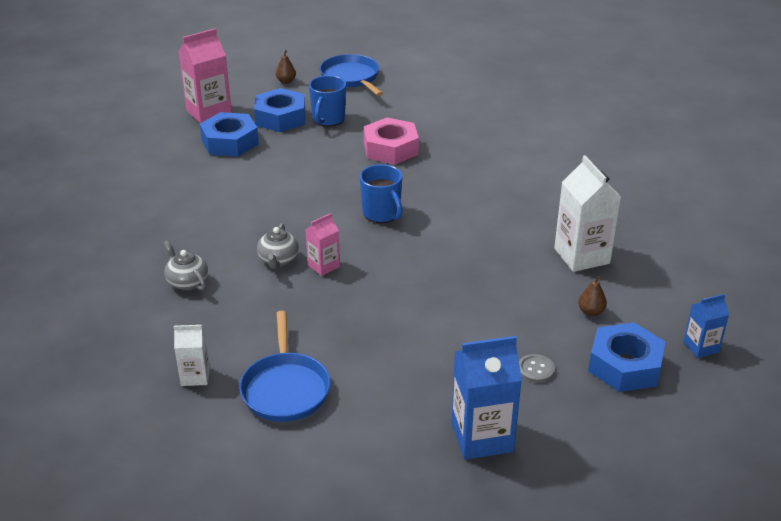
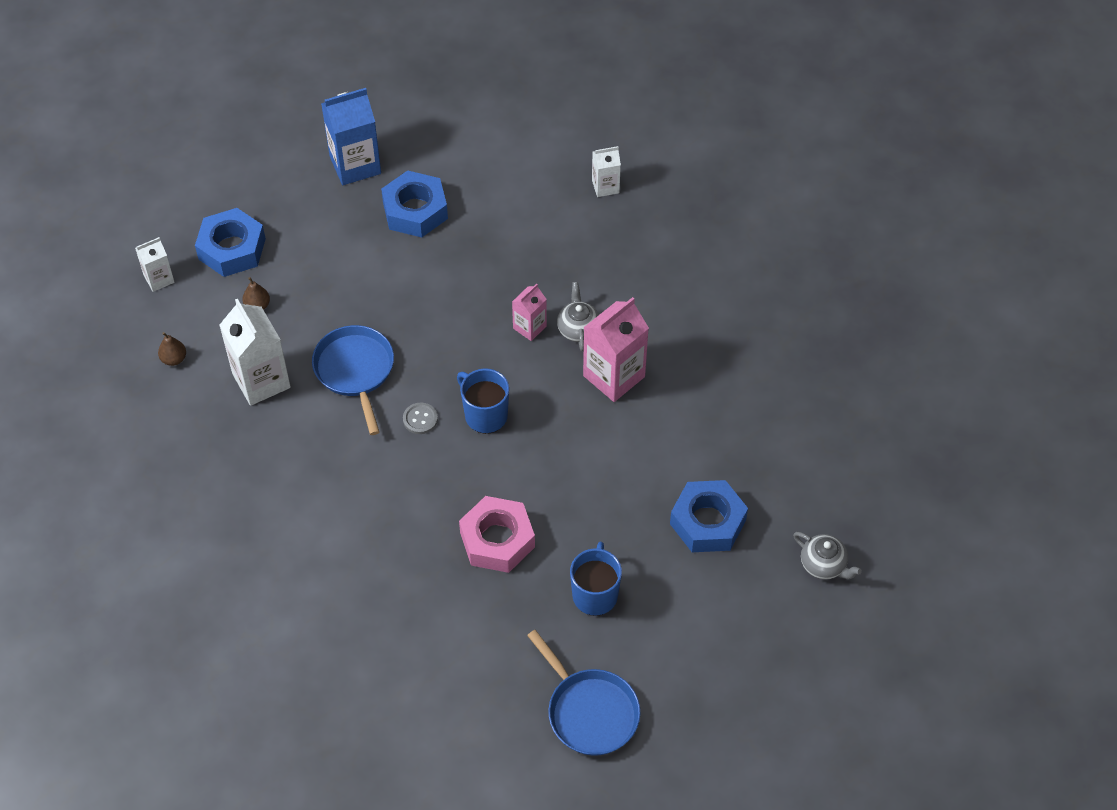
camera: 170 degrees right, 20 degrees up
(187, 282) = (658, 287): grey teapot -> grey teapot (823, 565)
(209, 113) = (763, 584): pink carton -> pink carton (614, 376)
(280, 117) = (661, 588): blue nut -> blue nut (415, 210)
(285, 388) = (525, 185): blue pan -> blue pan (355, 371)
(286, 81) = (684, 685): brown pear -> brown pear (174, 359)
(535, 369) = (311, 234): grey button -> grey button (420, 419)
(701, 347) = (159, 279): blue carton -> white carton

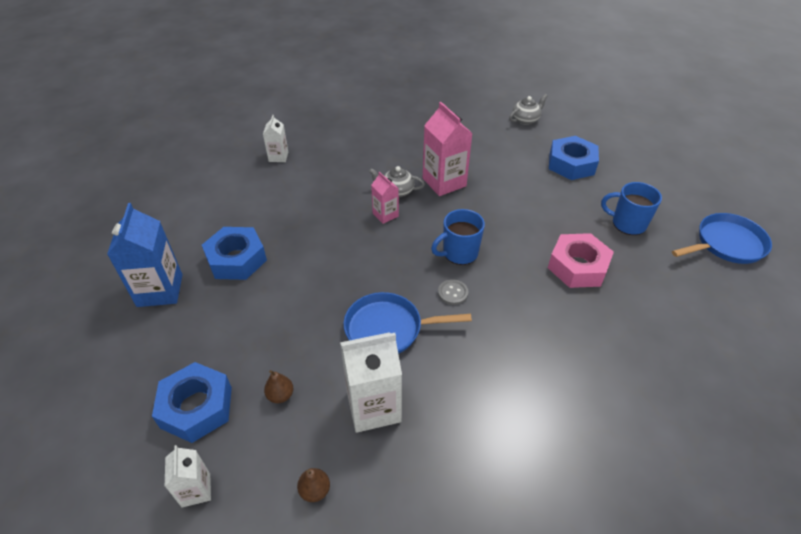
camera: 75 degrees left, 10 degrees down
(823, 565) = (606, 127): grey teapot -> grey teapot (525, 120)

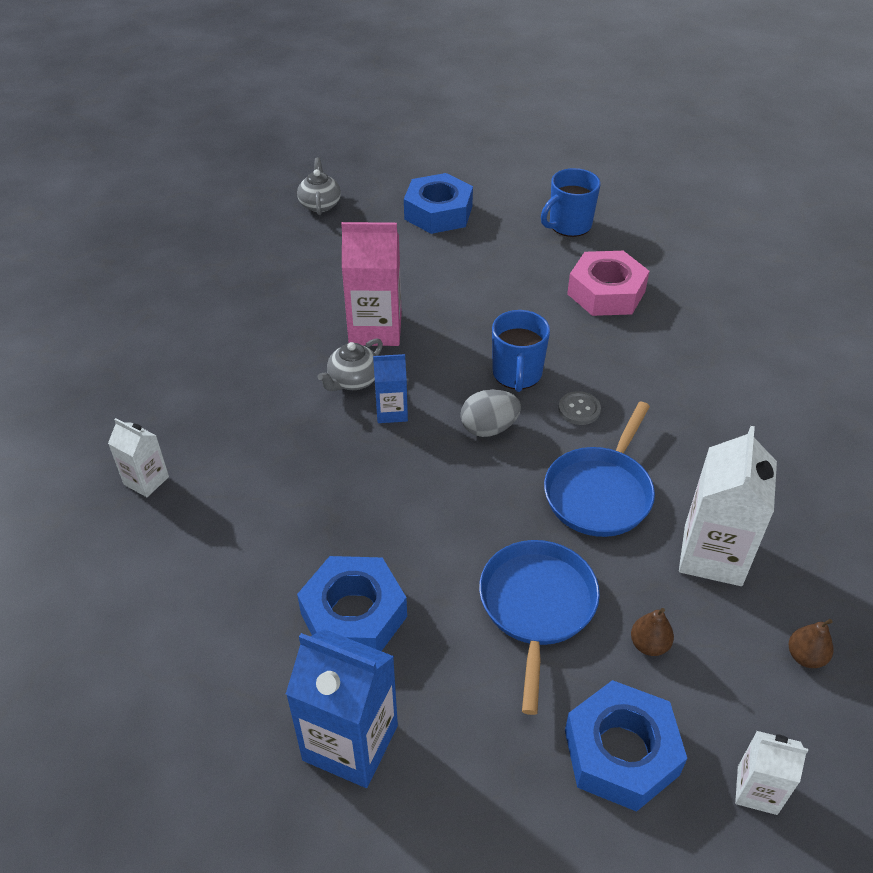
camera: 60 degrees left, 0 degrees up
(385, 215) = (391, 411): pink carton -> blue carton
(403, 258) = (489, 428): none -> grey egg
(726, 244) = (645, 181): blue pan -> blue pan (537, 606)

